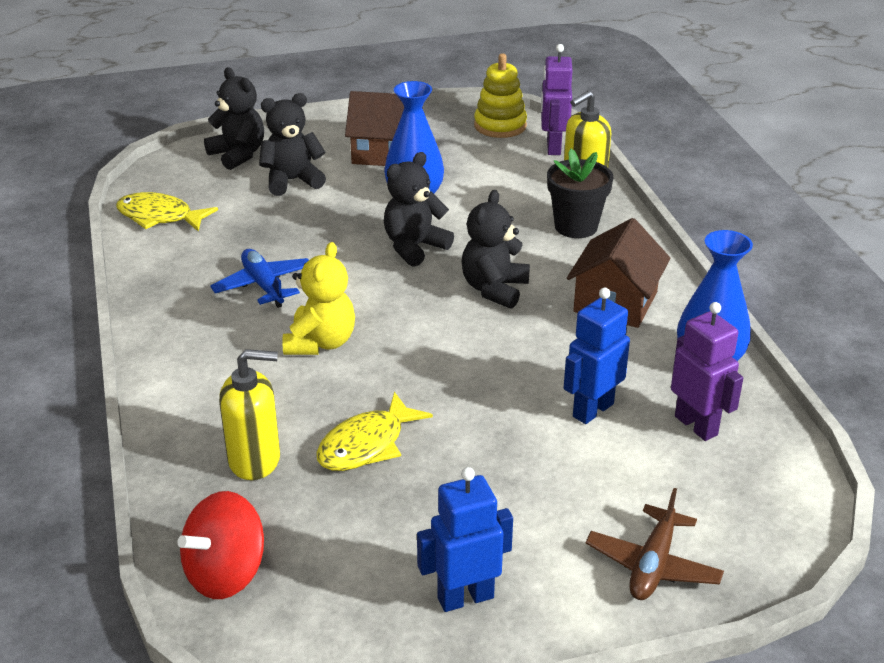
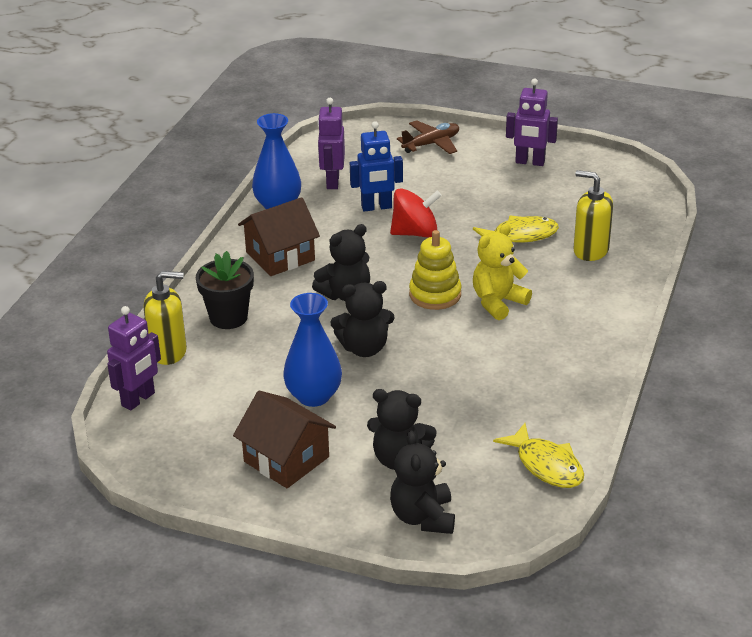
camera: 145 degrees left, 0 degrees up
(226, 573) = (639, 208): red spinning top -> red spinning top (415, 233)
(263, 285) = (504, 360): blue plane -> none
(465, 597) = (530, 162): blue robot -> purple robot
(500, 126) = (147, 446): yellow stacking toy -> yellow stacking toy (435, 294)

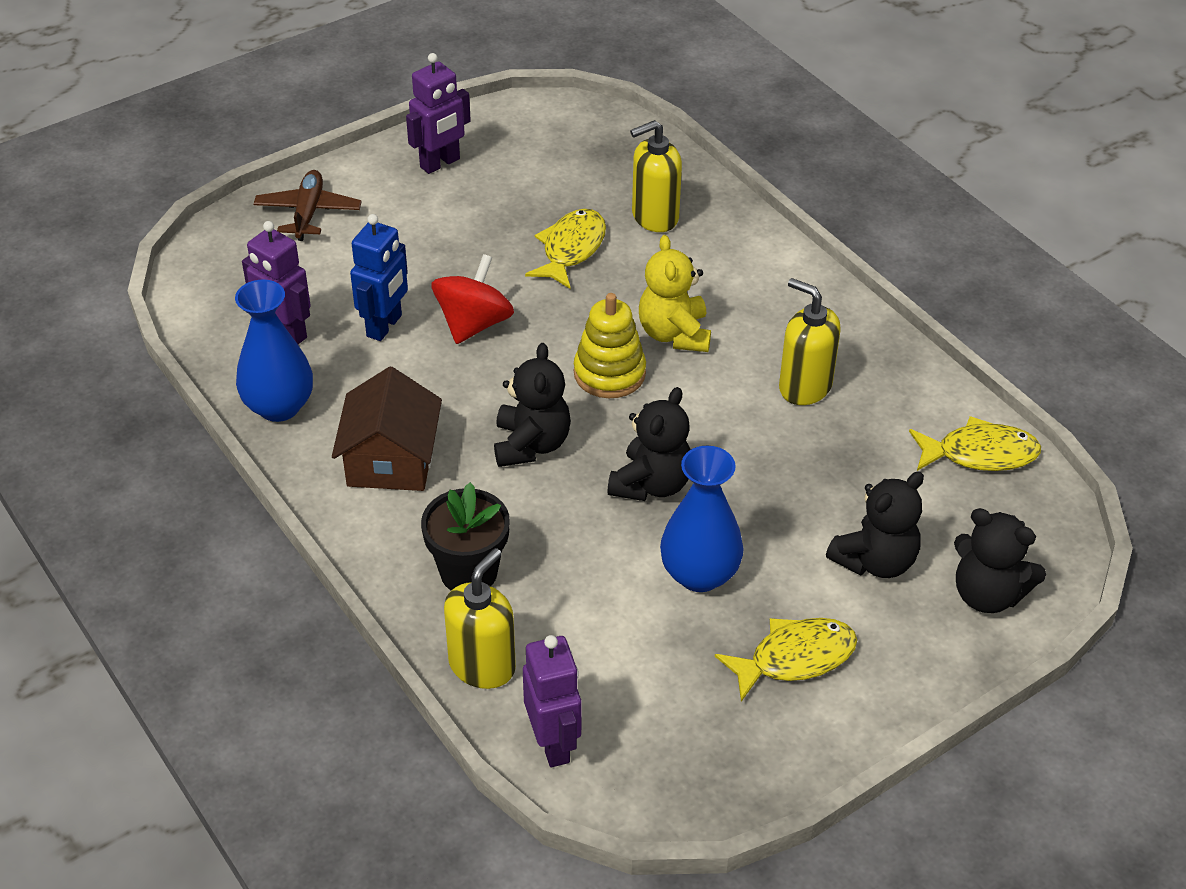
camera: 55 degrees left, 10 degrees up
(286, 459) = (794, 658): brown house -> yellow fish
(516, 369) = (804, 387): none -> yellow soap dispenser

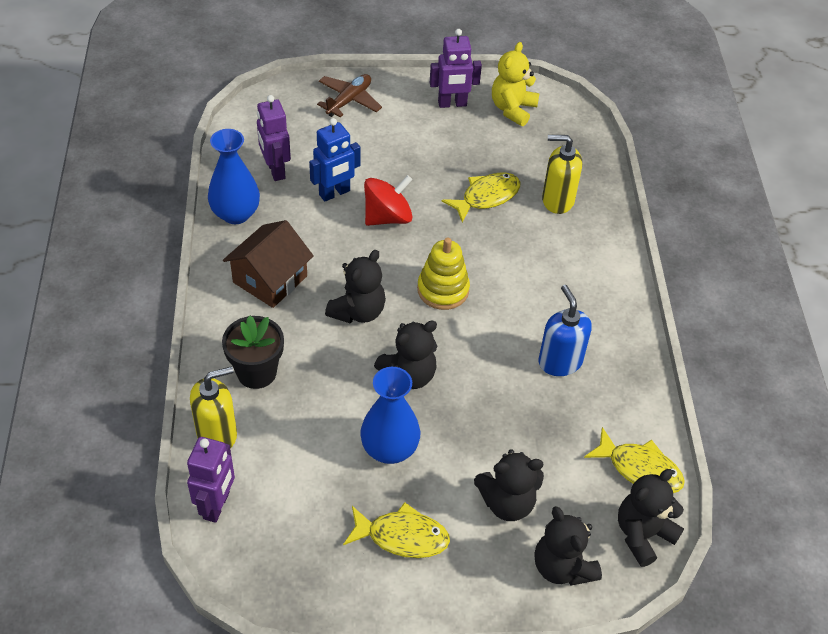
camera: 30 degrees right, 5 degrees up
(674, 334) = (505, 284): yellow teddy bear -> yellow teddy bear (512, 109)
(804, 387) = (560, 362): yellow soap dispenser -> blue soap dispenser
(1038, 517) = (643, 534): none -> black teddy bear

